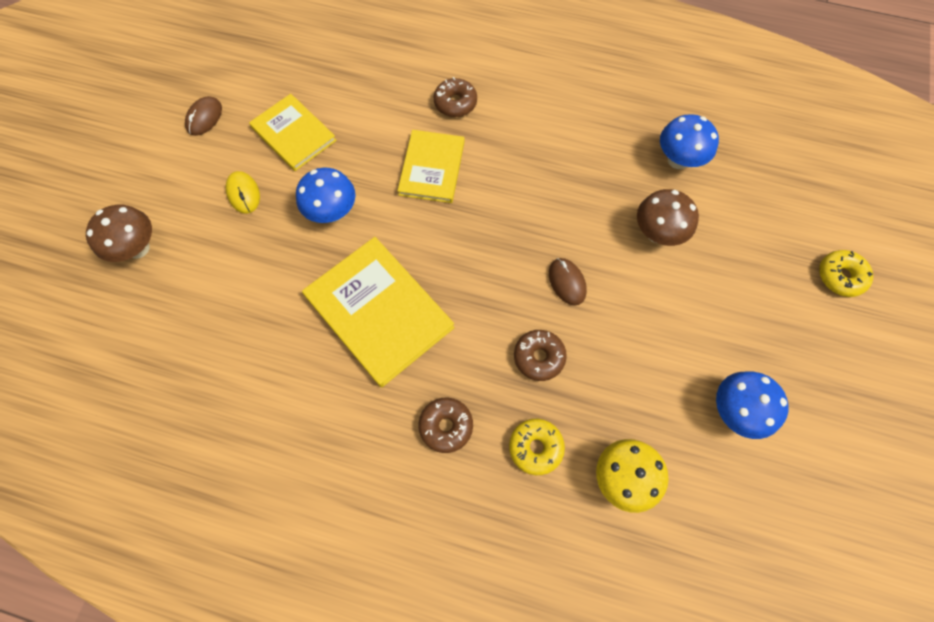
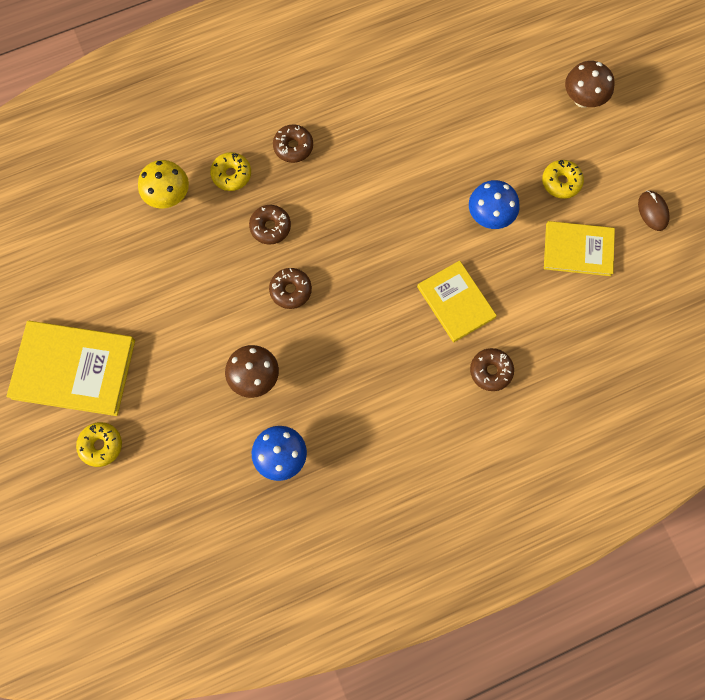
camera: 140 degrees right, 5 degrees up
(243, 193) = (561, 182): yellow mouse -> yellow donut
(379, 312) = (394, 178): yellow book -> yellow book (74, 369)
(567, 282) = (290, 290): brown mouse -> brown donut
(734, 410) = (124, 287): blue mushroom -> none

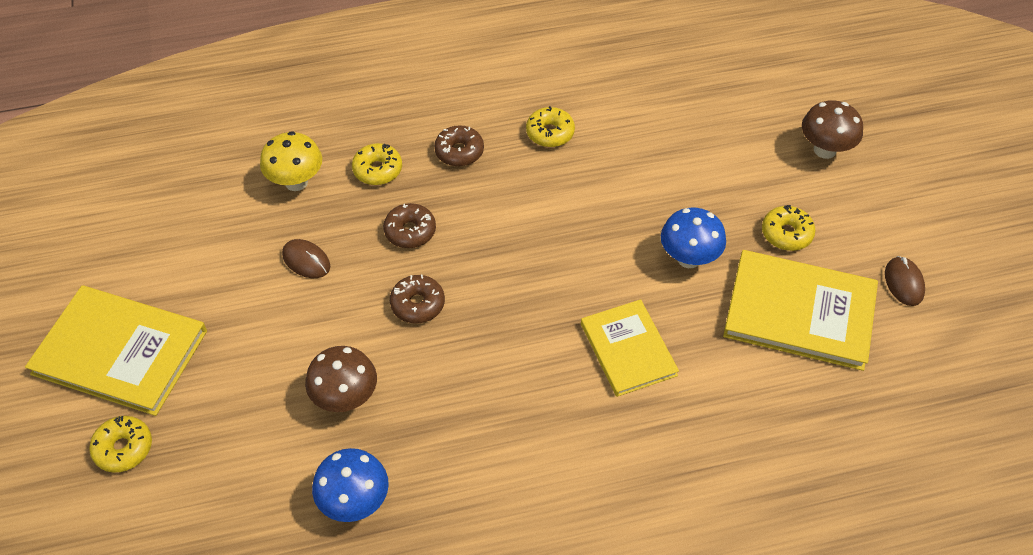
camera: 10 degrees right, 20 degrees down
(195, 267) = (306, 261): none -> brown mouse
(362, 117) = (550, 133): none -> yellow donut
(490, 371) = (661, 440): brown donut -> none
(578, 249) = (799, 312): yellow book -> yellow book, size x1.55

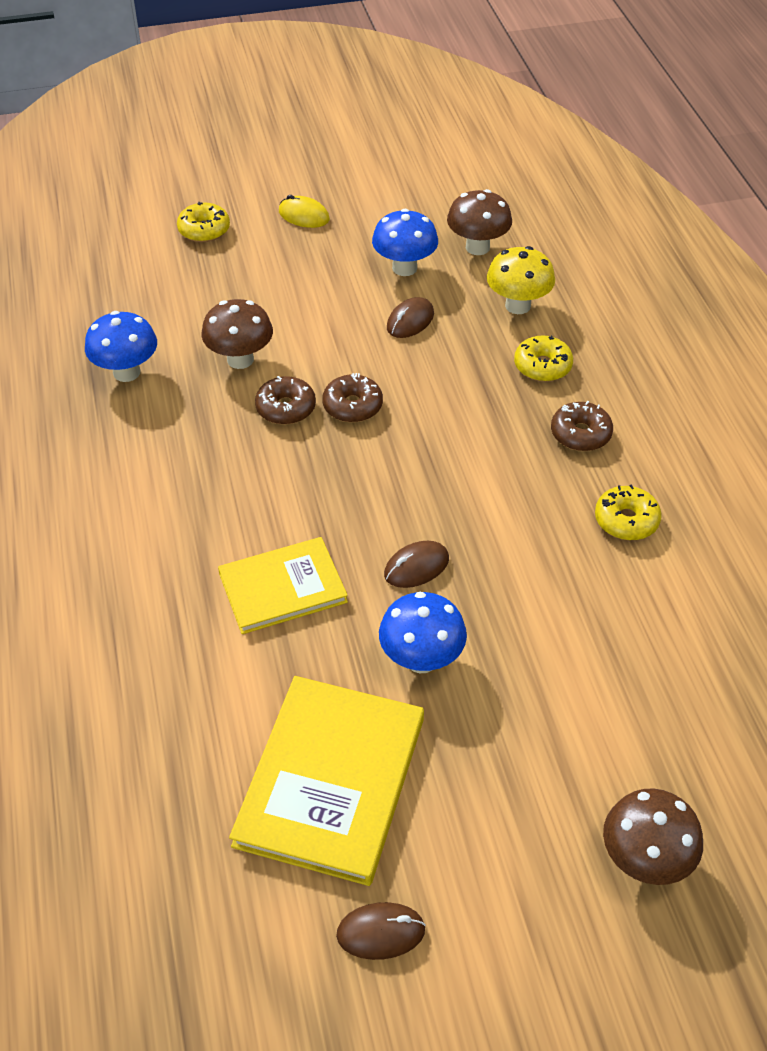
camera: 90 degrees right, 5 degrees down
(120, 352) = (304, 216): yellow book -> yellow mouse
(206, 207) = (477, 247): none -> brown mushroom
(227, 264) = (404, 268): none -> blue mushroom
(410, 231) = (453, 396): brown donut -> brown donut (286, 408)
(601, 260) = (416, 567): none -> brown mouse
(786, 234) = (469, 782): yellow donut -> none

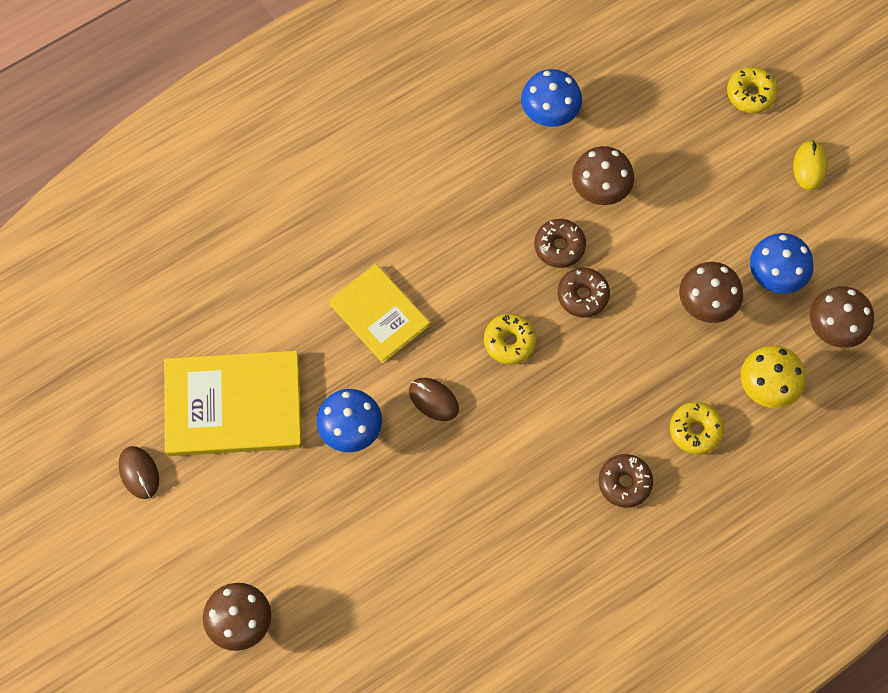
camera: 70 degrees right, 20 degrees up
(410, 321) = (706, 305): brown mouse -> brown mushroom
(626, 520) = (541, 542): yellow donut -> yellow donut (509, 342)

